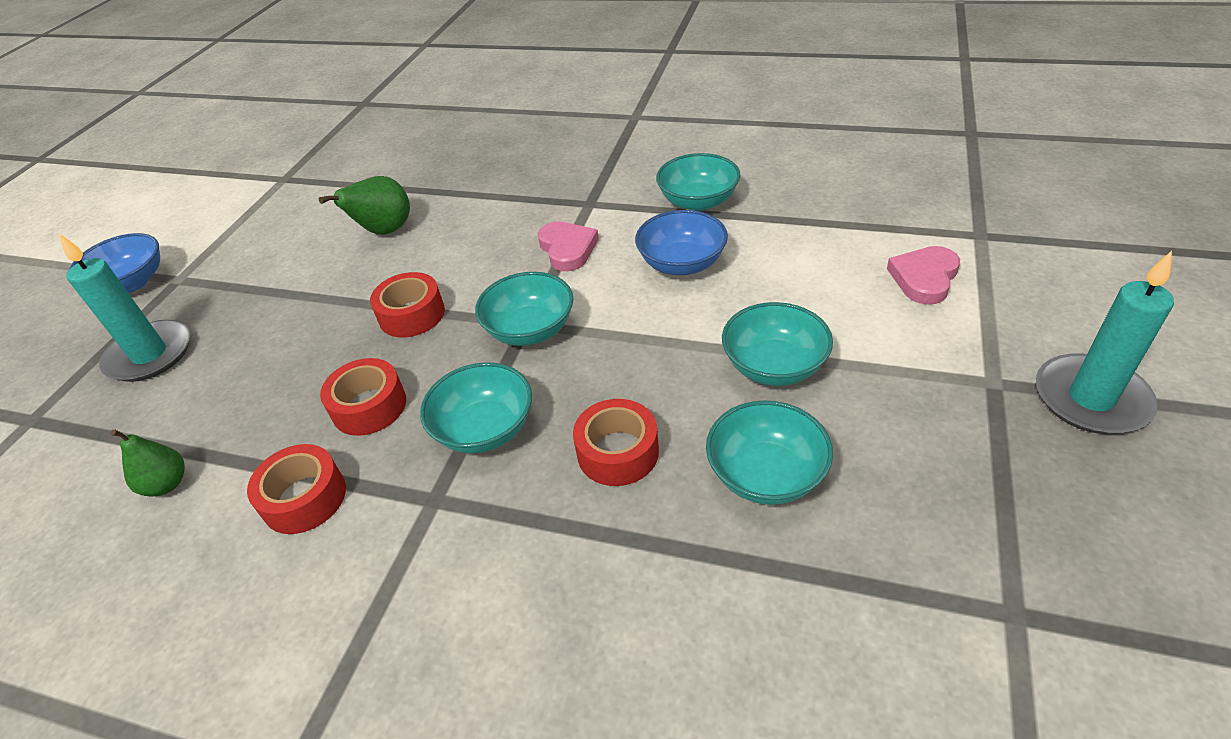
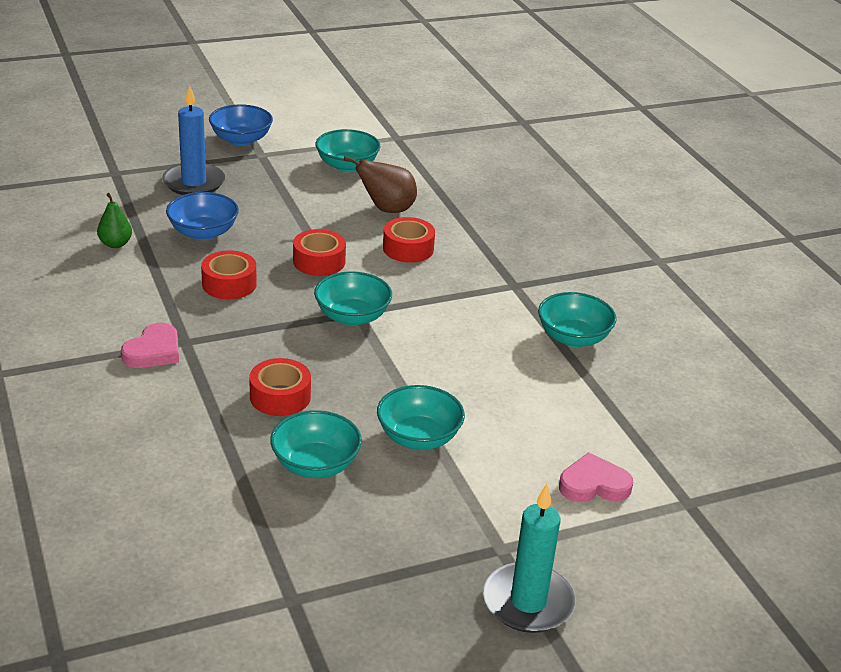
camera: 45 degrees right, 10 degrees down
(150, 355) = (194, 183): turquoise candle -> blue candle
(304, 498) = (146, 295): red tape -> red tape (408, 248)
(384, 231) = (386, 209): green pear -> brown pear
(485, 429) = (251, 336): turquoise bowl -> turquoise bowl (347, 166)
(567, 249) = (450, 297): pink heart -> pink heart (153, 351)
(682, 264) = (488, 357): blue bowl -> blue bowl (203, 232)

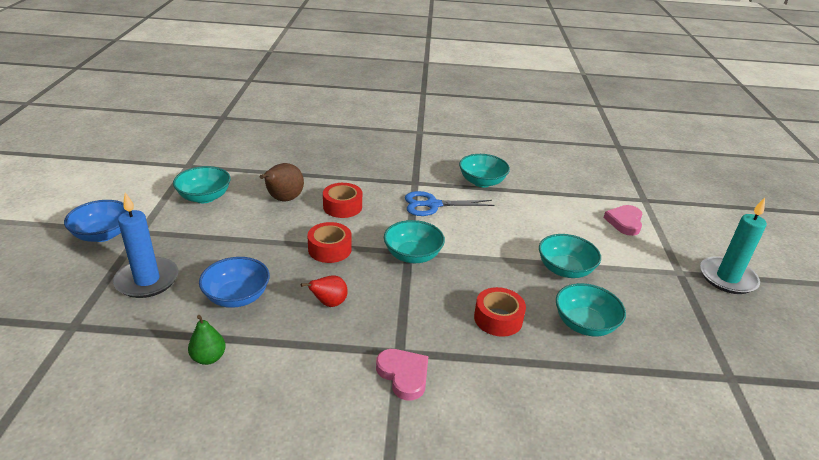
camera: 65 degrees left, 0 degrees up
(229, 284) = (329, 303): red tape -> red pear
(474, 309) = (433, 205): none -> blue scissors

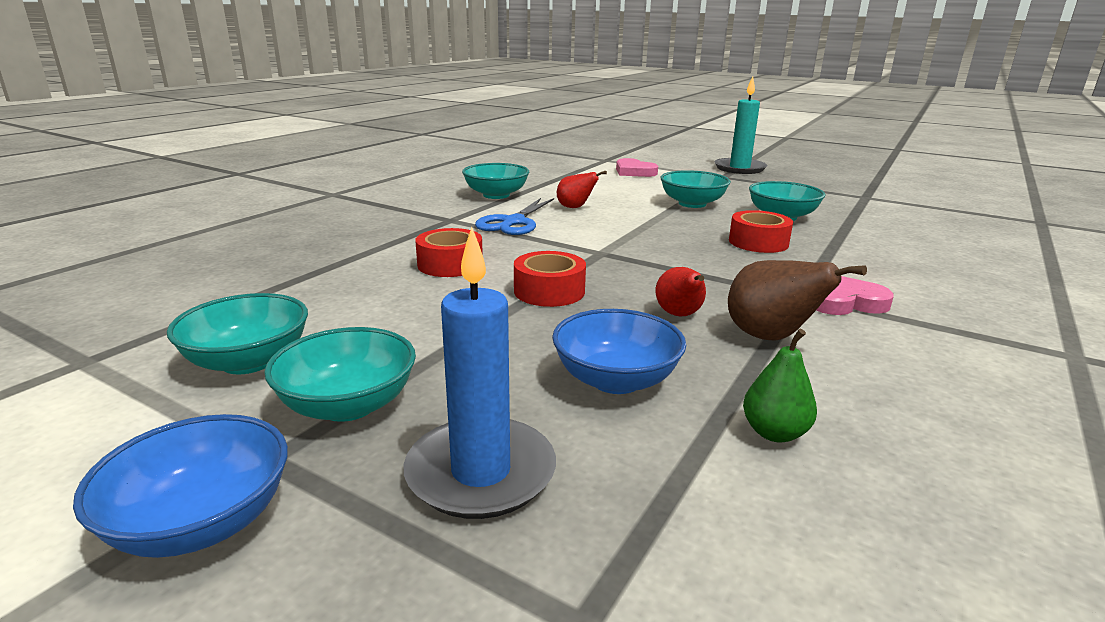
camera: 60 degrees left, 10 degrees down
(283, 199) = (370, 297): brown pear -> brown pear (770, 337)
(412, 255) = (611, 252): turquoise bowl -> turquoise bowl (348, 405)
(491, 219) = (575, 207): none -> red pear

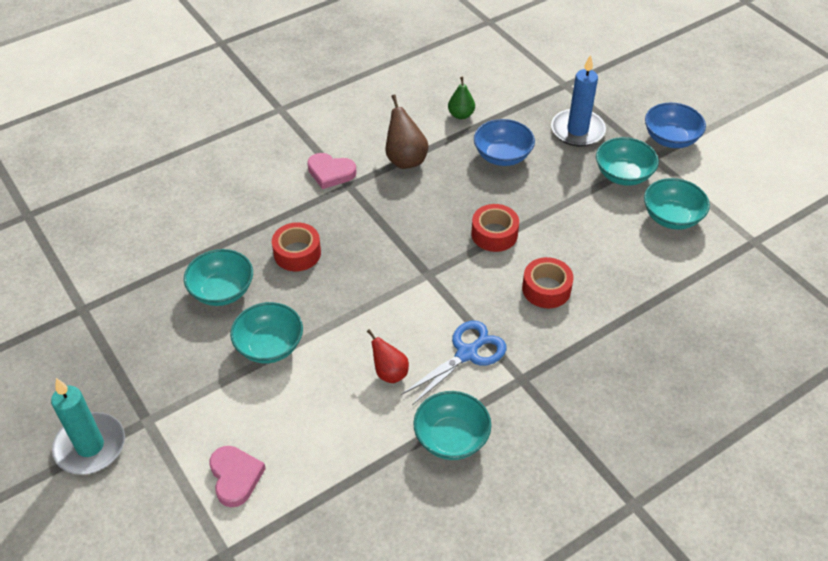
camera: 155 degrees left, 25 degrees up
(680, 315) = (435, 189): red pear -> none

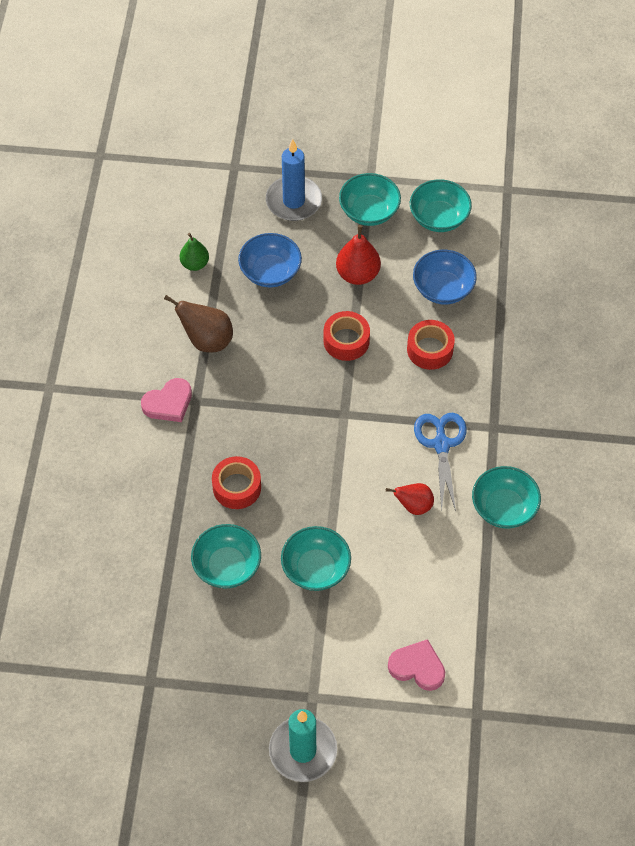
camera: 50 degrees left, 10 degrees up
(560, 203) = (357, 274): none -> red pear
(670, 139) = (363, 150): blue bowl -> blue bowl (443, 289)

